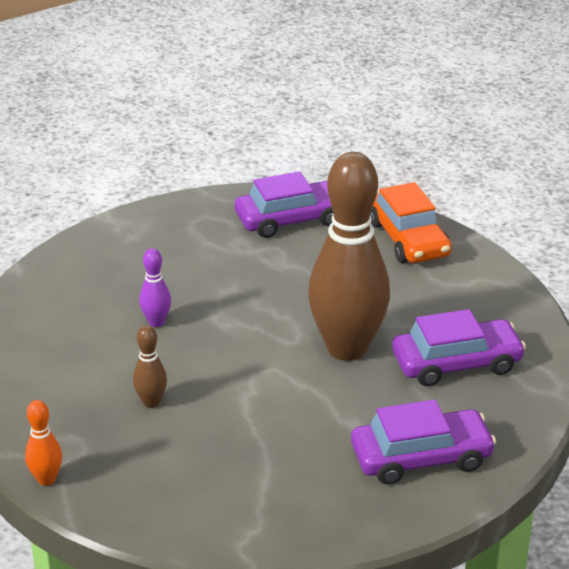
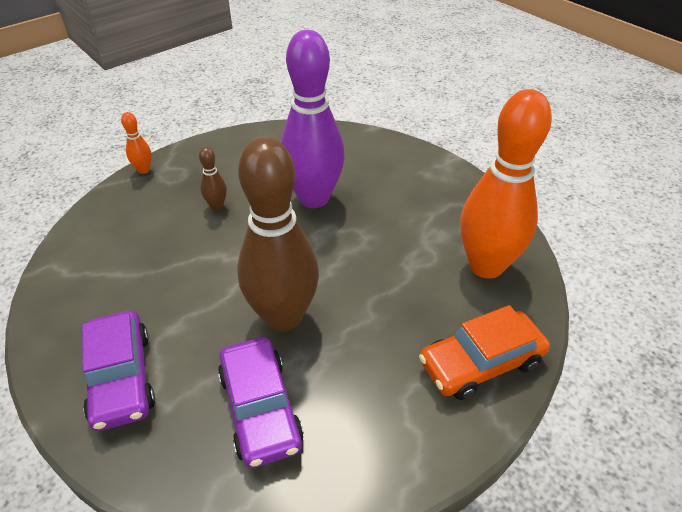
camera: 85 degrees right, 10 degrees up
(156, 322) = (314, 198): purple bowling pin -> purple bowling pin, size x2.48
(291, 219) = (486, 266): purple car -> orange bowling pin

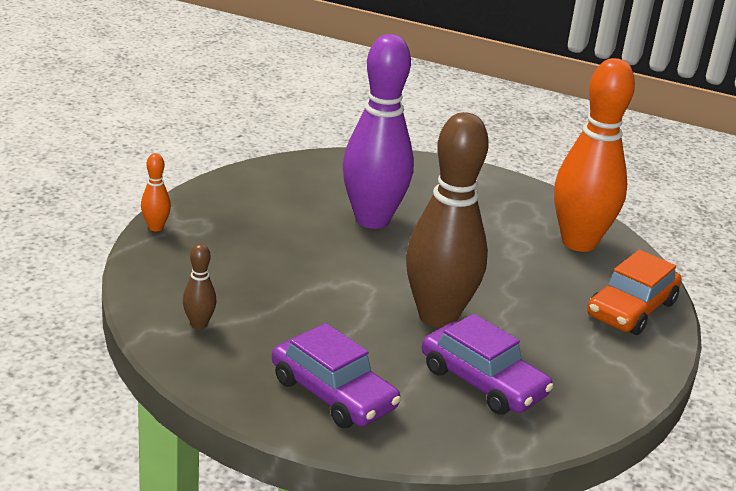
camera: 30 degrees left, 15 degrees down
(217, 206) = (277, 244): brown bowling pin -> brown bowling pin (199, 324)

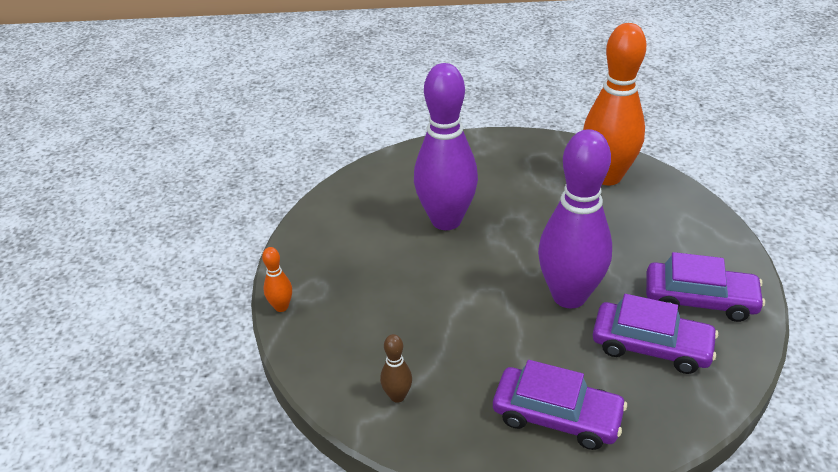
camera: 20 degrees left, 10 degrees up
(438, 316) = (569, 296): brown bowling pin -> purple bowling pin
(574, 368) = (699, 300): none -> purple car
(631, 309) = (690, 224): orange car -> none

